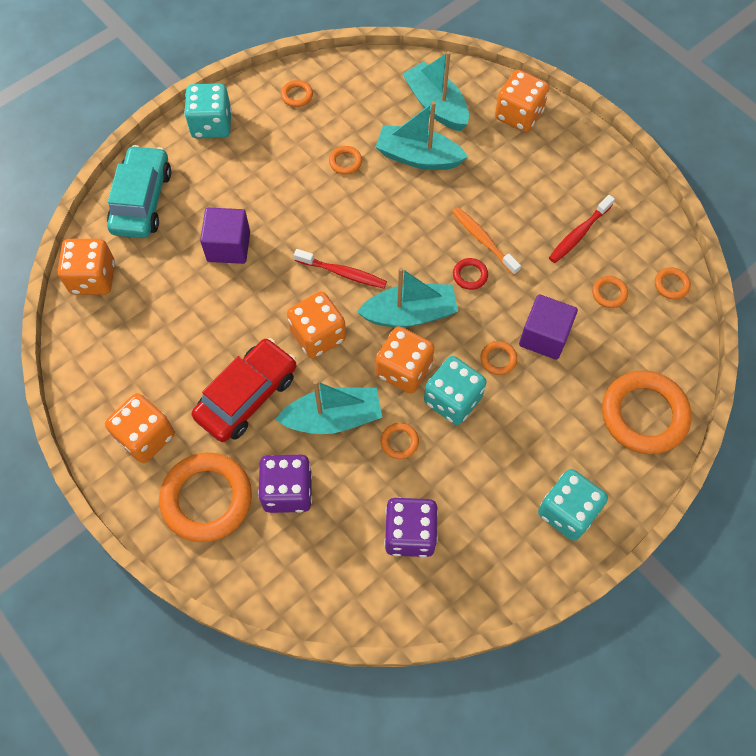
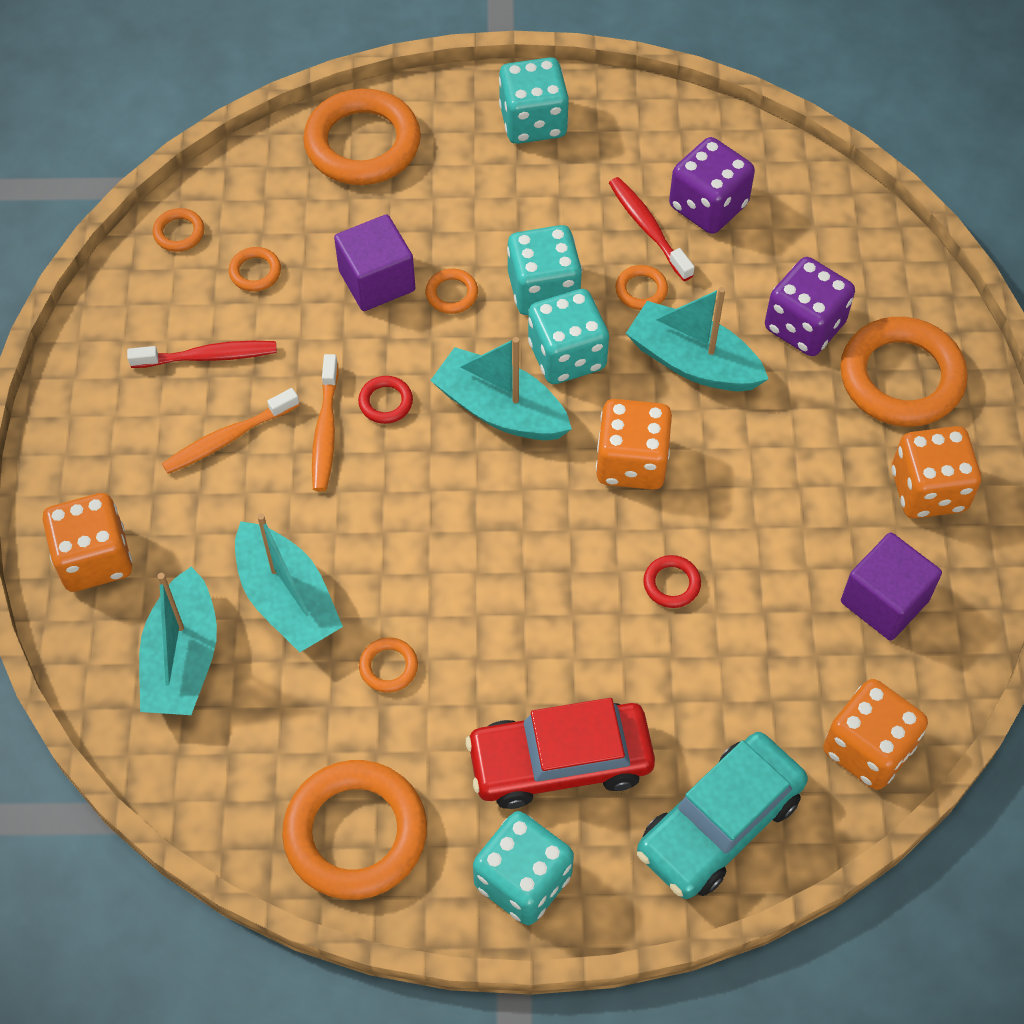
camera: 140 degrees left, 5 degrees down
(228, 246) = (650, 659): purple cube -> purple cube (884, 601)
(246, 288) = (671, 584): none -> red ring
(247, 396) = (773, 453): red car -> red car (560, 762)
(297, 95) = (355, 833): orange ring -> orange ring, size x2.32
(343, 273) = (534, 515): red toothbrush -> red toothbrush (648, 228)
(404, 370) = (567, 356): orange dice -> turquoise dice
(523, 203) = (227, 438): none -> orange toothbrush

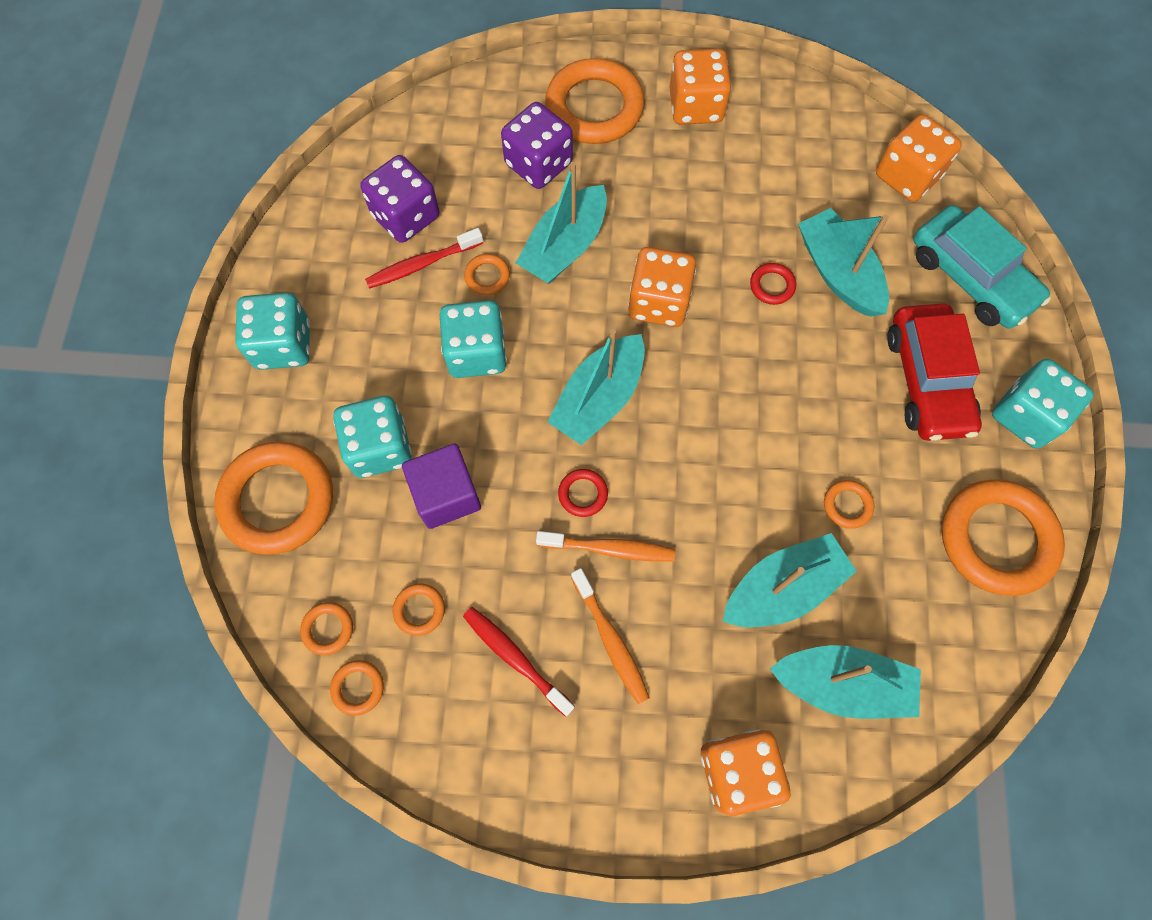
camera: 85 degrees left, 10 degrees up
(208, 356) = (515, 658): red toothbrush -> red toothbrush turned 45 degrees counterclockwise
(452, 294) = (470, 430): orange ring -> orange ring (328, 629)
(567, 356) = (548, 340): turquoise dice -> turquoise dice (380, 448)
(701, 660) = (838, 273): none -> turquoise boat
(884, 601) = (788, 148): purple cube -> none

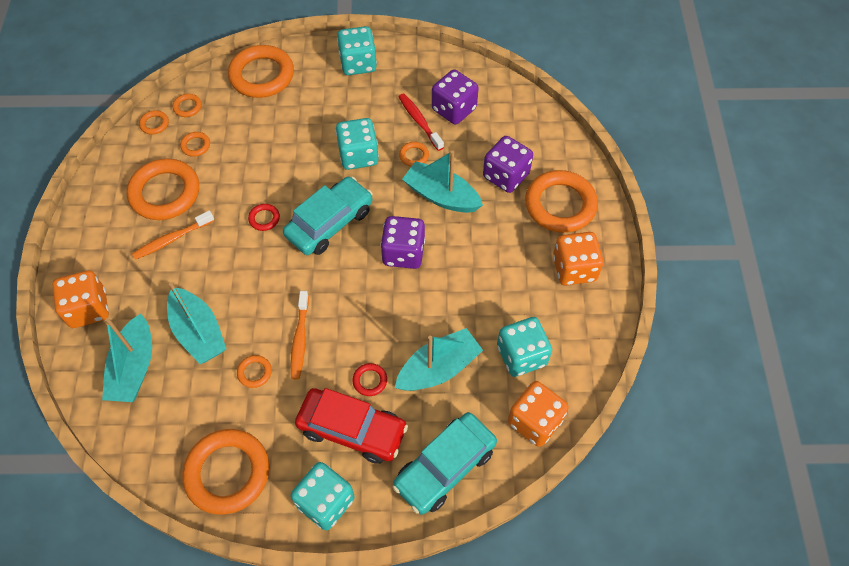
camera: 85 degrees right, 10 degrees down
(380, 448) = (294, 116): turquoise dice -> turquoise dice (521, 355)
(446, 495) = (264, 150): purple cube -> none
(515, 658) = (165, 193): red toothbrush -> orange ring
(599, 398) = (329, 223): turquoise boat -> turquoise car
(609, 549) = (228, 235): orange toothbrush -> orange toothbrush (300, 339)
(659, 302) = (403, 253): orange dice -> purple dice
(772, 286) = (423, 323): red ring -> red ring (370, 380)
(927, 380) = (352, 429): red car -> red car turned 150 degrees counterclockwise

